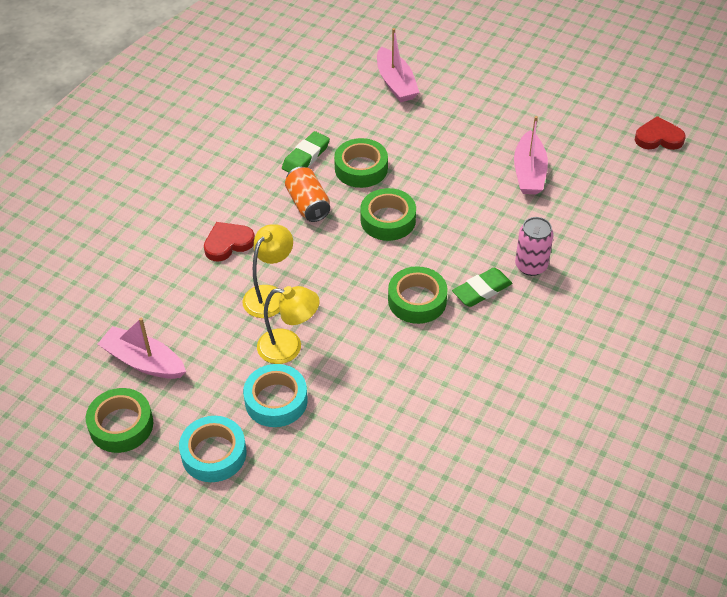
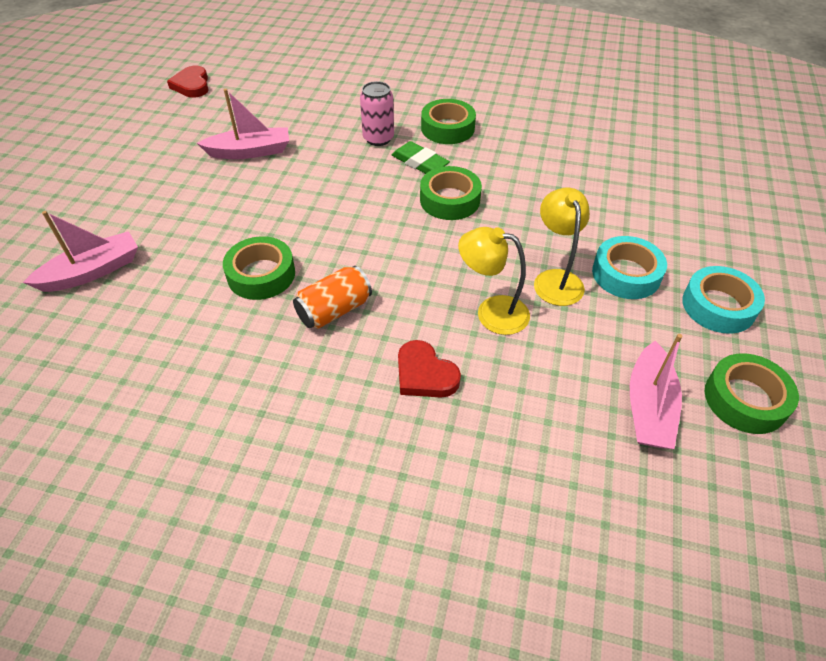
camera: 105 degrees left, 0 degrees up
(306, 157) = (246, 331): green eraser -> none
(388, 220) = (343, 238): green tape -> green tape (447, 128)

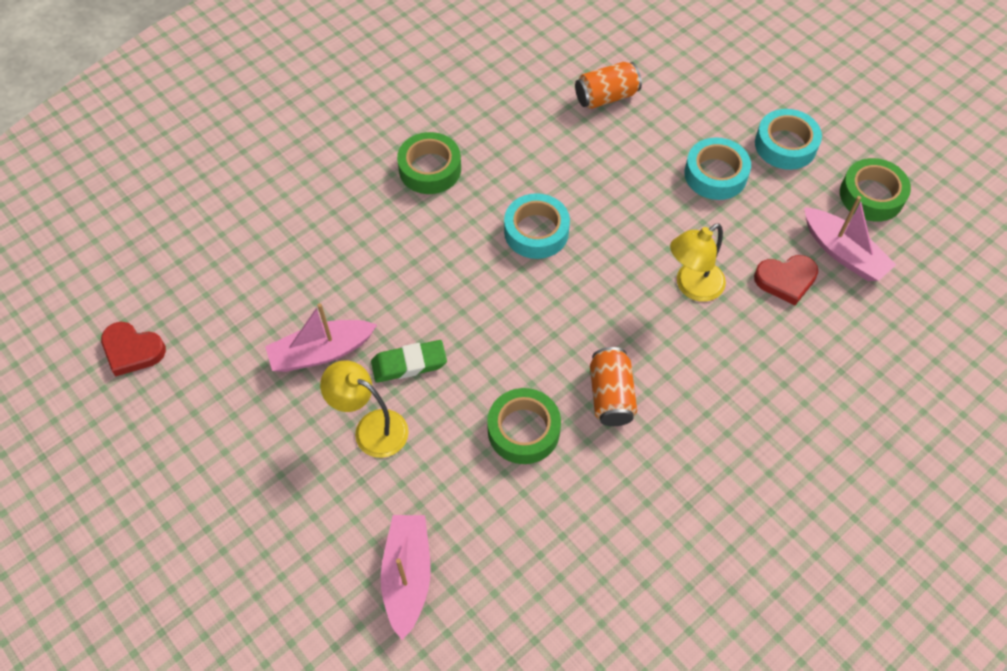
camera: 55 degrees left, 10 degrees up
(250, 152) = (321, 352): pink boat -> pink boat turned 135 degrees counterclockwise
(378, 138) = (397, 232): pink can -> none
(420, 162) = (464, 222): green eraser -> green eraser (409, 364)
(425, 374) = (724, 370): red heart -> red heart (786, 280)
(450, 200) = (536, 231): green tape -> turquoise tape
(555, 279) = (688, 222): yellow lamp -> yellow lamp (371, 428)
(620, 178) = (606, 97): none -> orange can

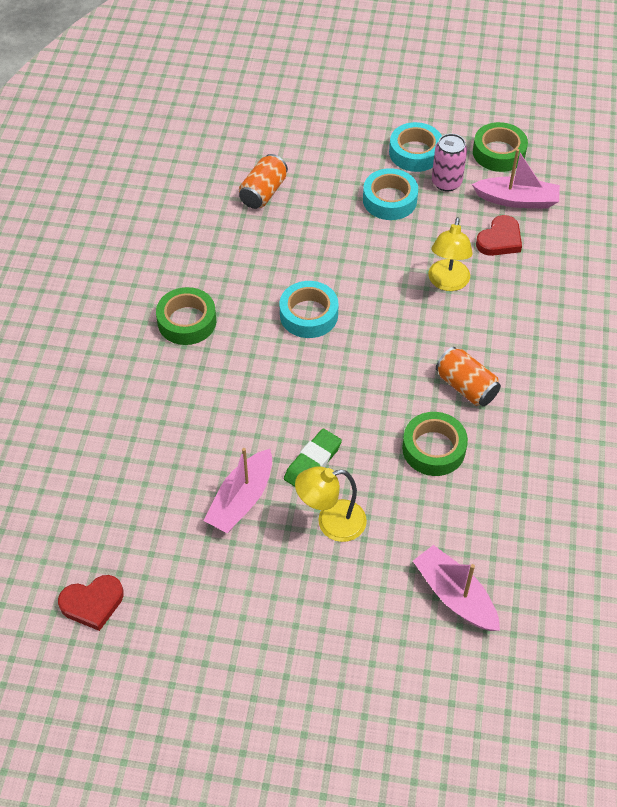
camera: 40 degrees left, 5 degrees down
(788, 192) = (446, 182): none -> pink can

